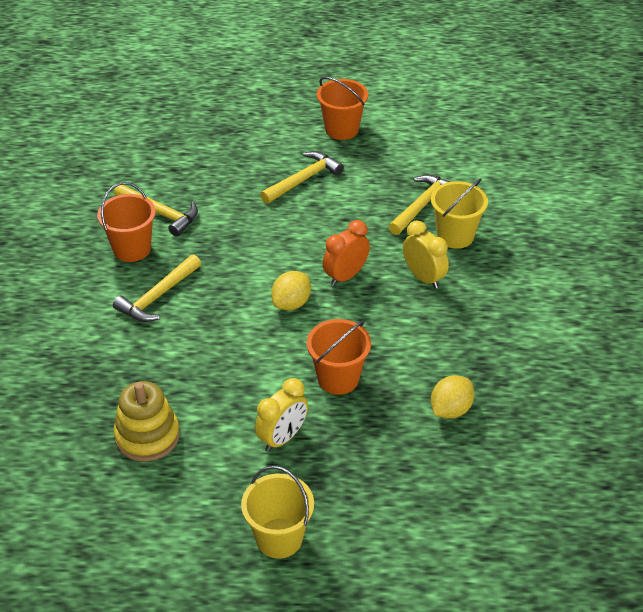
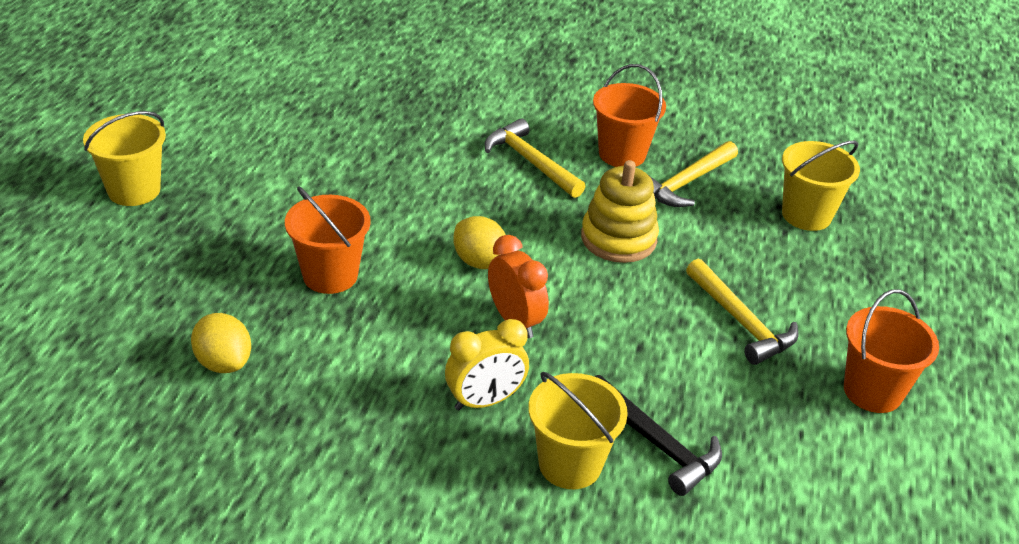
camera: 100 degrees right, 5 degrees down
(147, 436) = (321, 129): yellow stacking toy -> yellow stacking toy (618, 238)
(180, 157) = (806, 215): none -> yellow bucket
(282, 438) = (263, 215): yellow clock -> none
(422, 205) = (656, 442): yellow hammer -> black hammer

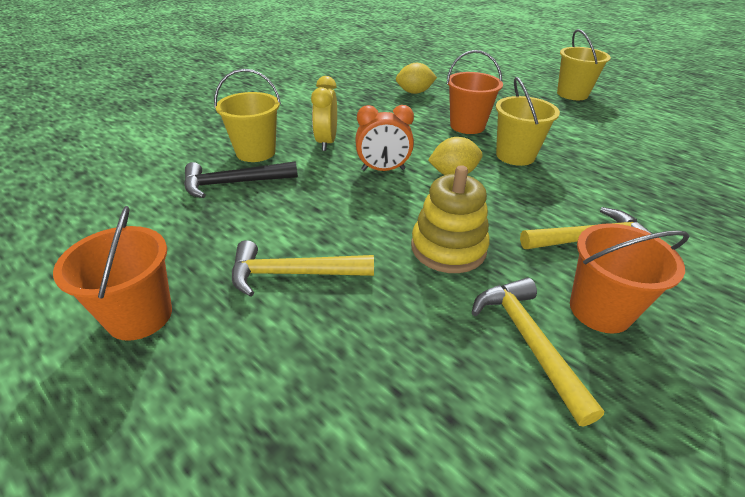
camera: 120 degrees right, 0 degrees up
(806, 215) = (417, 442): yellow bucket -> yellow bucket (515, 155)

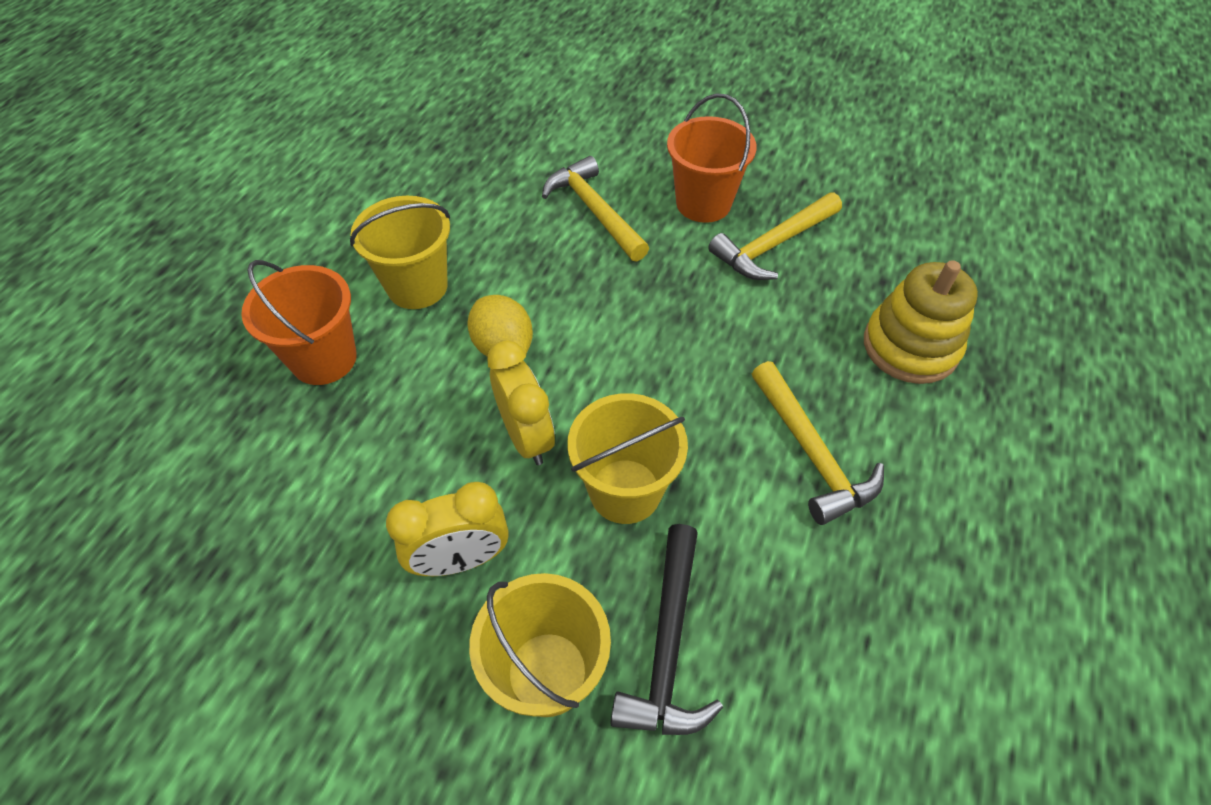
camera: 110 degrees left, 15 degrees up
(140, 316) = (974, 576): orange bucket -> none
(234, 183) = (668, 644): black hammer -> black hammer turned 45 degrees clockwise
(383, 169) = (526, 437): orange clock -> yellow clock
(414, 92) = (163, 480): yellow lemon -> none
(448, 248) = (677, 321): yellow stacking toy -> yellow stacking toy (910, 346)
(572, 94) = (143, 235): yellow bucket -> yellow bucket (625, 491)

